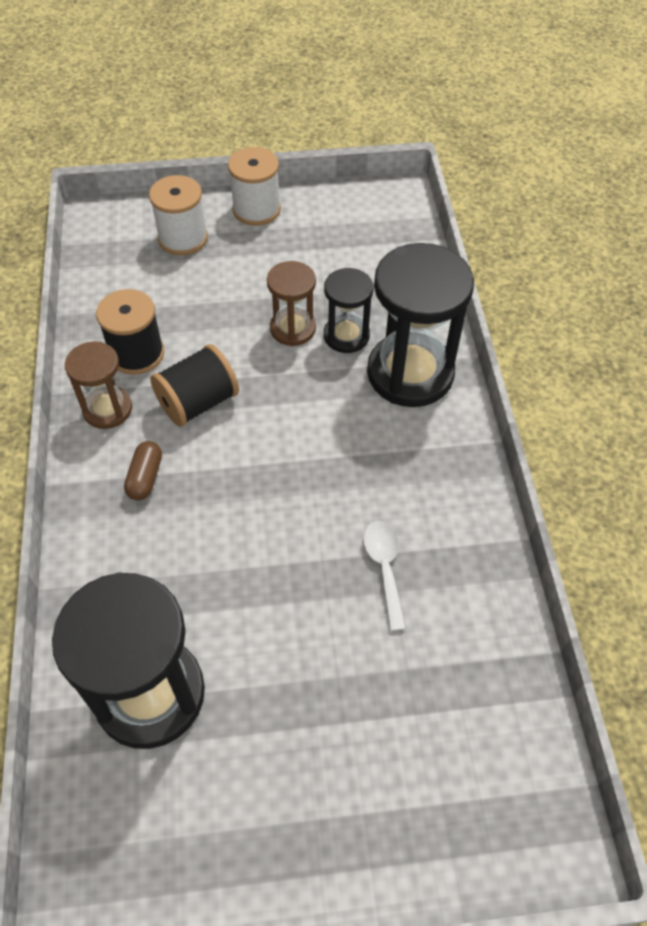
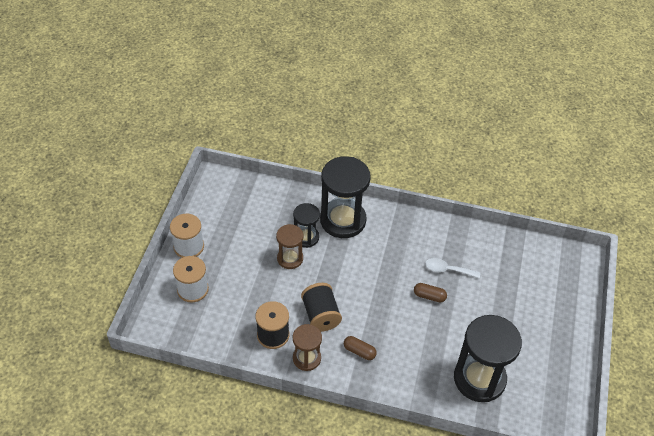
camera: 70 degrees left, 5 degrees down
(307, 553) = (429, 296): none -> brown capsule

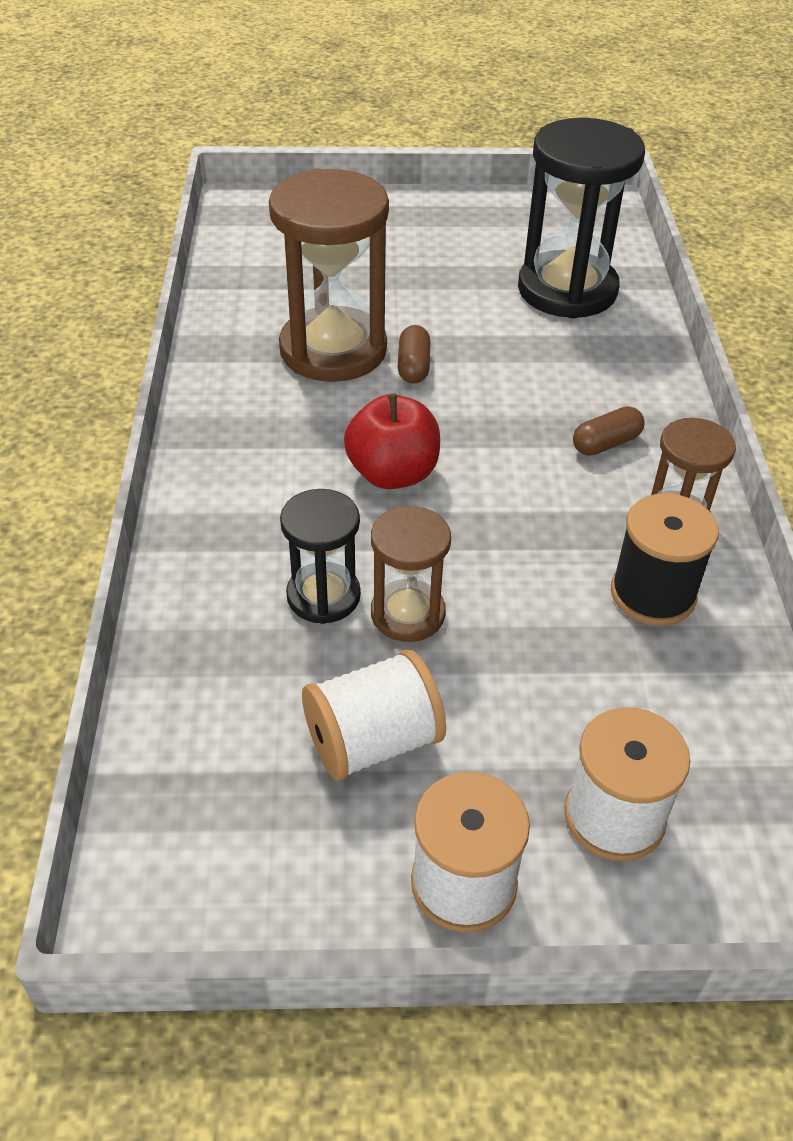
camera: 105 degrees left, 5 degrees down
(243, 237) = (373, 742): none -> white spool
(321, 315) = (550, 520): black spool -> none
(343, 220) = (241, 534): black hourglass -> none
(359, 351) = (606, 443): brown capsule -> brown capsule turned 45 degrees clockwise
(362, 271) = (393, 474): none -> red apple
(447, 270) = (333, 350): white spoon -> brown hourglass

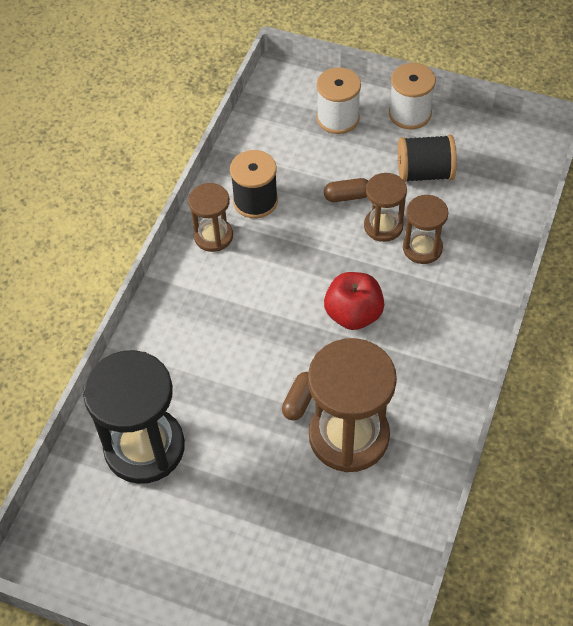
camera: 155 degrees left, 10 degrees up
(323, 596) = (422, 248): black hourglass -> brown hourglass
(373, 742) = (424, 173): white spool -> black spool
(606, 443) = (215, 298): brown capsule -> brown capsule (347, 196)

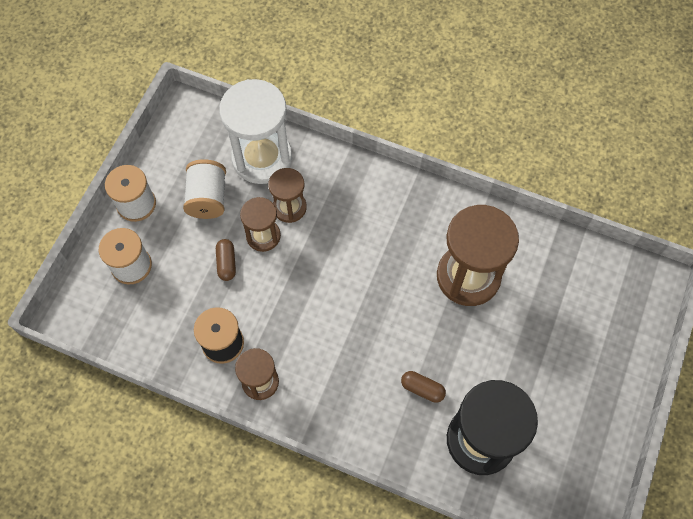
camera: 90 degrees left, 10 degrees up
(299, 401) = (436, 312): brown capsule -> brown capsule (422, 389)
(353, 314) = (353, 266): red apple -> none
(424, 173) = (207, 198): black spool -> white spool
(484, 217) = (262, 158): none -> white hourglass

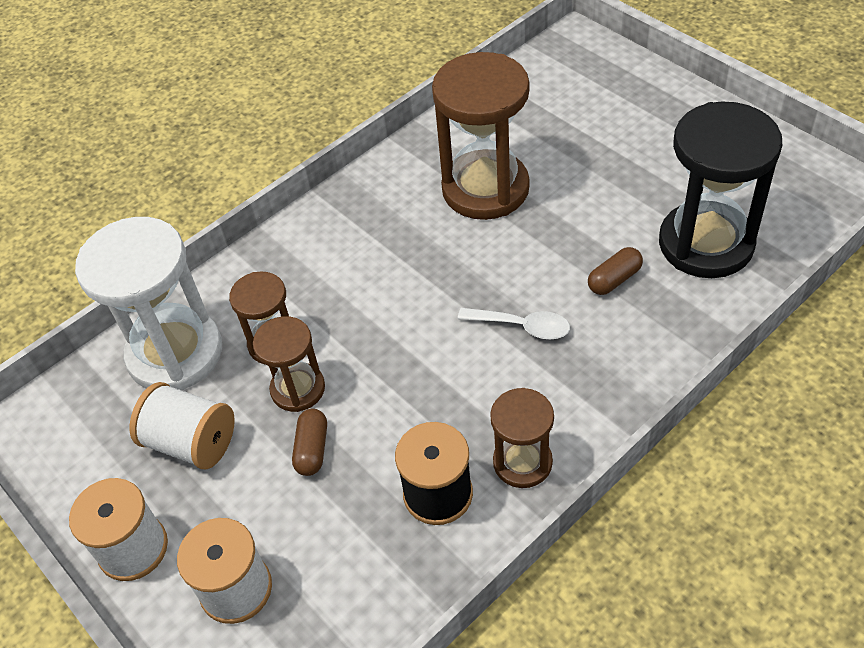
camera: 60 degrees left, 15 degrees down
(226, 263) = (312, 449): brown capsule -> brown capsule turned 75 degrees clockwise
(359, 345) = (522, 326): none -> white spoon

